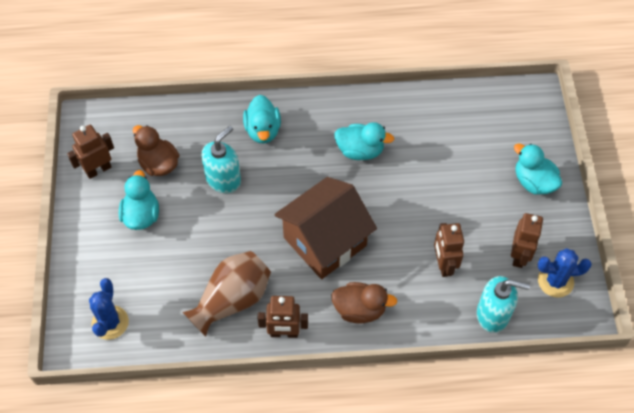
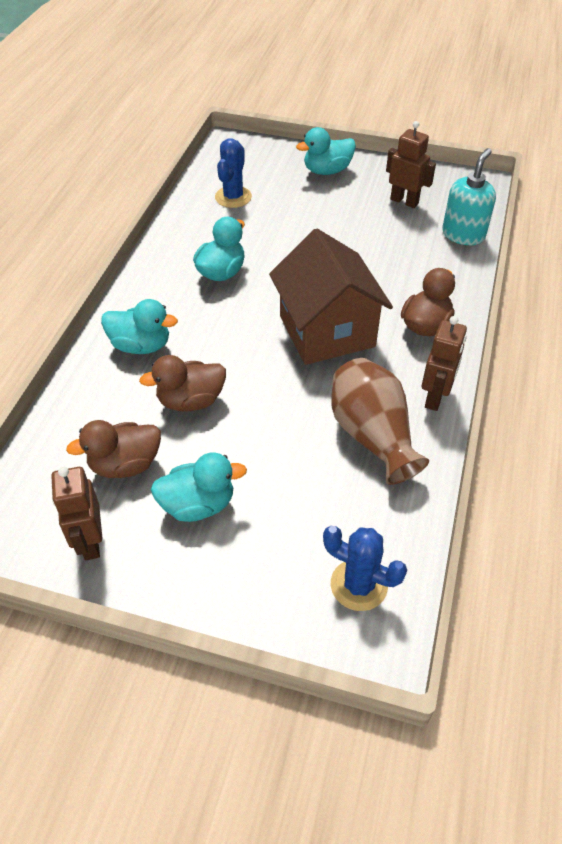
camera: 70 degrees left, 10 degrees down
(141, 215) = (198, 504): turquoise duck -> turquoise duck turned 150 degrees clockwise
(223, 179) = (191, 401): turquoise soap dispenser -> brown duck
(444, 265) = (394, 251): brown robot -> none
(555, 281) = (440, 188): blue cactus -> blue cactus (233, 197)

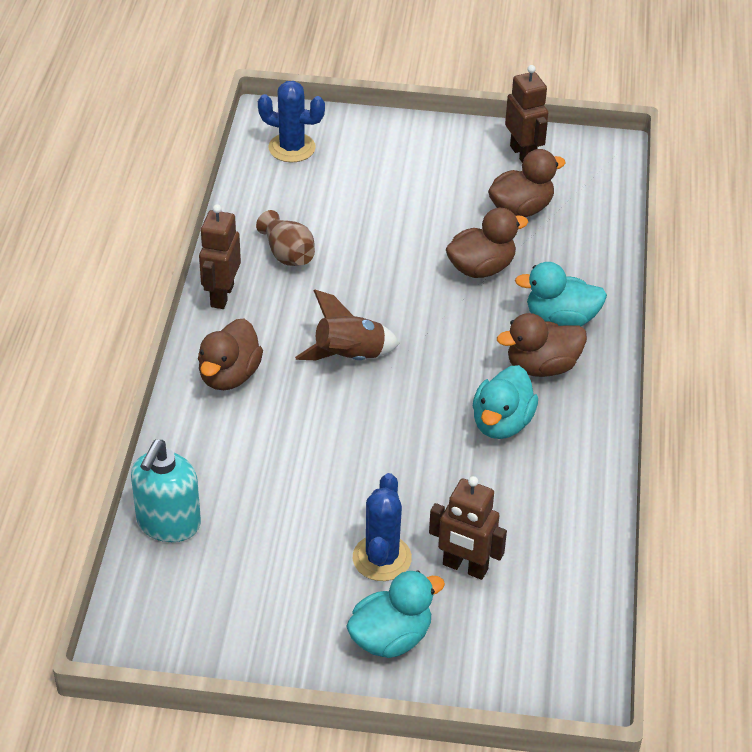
camera: 170 degrees right, 5 degrees down
(174, 309) = (542, 366): none -> brown duck
(198, 504) = (441, 186): turquoise duck -> none
(233, 197) = (530, 560): blue cactus -> blue cactus (382, 558)
(327, 331) = (349, 357): brown house -> brown rocket
(372, 435) = (287, 254): brown vase -> brown vase, size x0.59
(404, 201) = (257, 581): brown robot -> brown robot (465, 567)

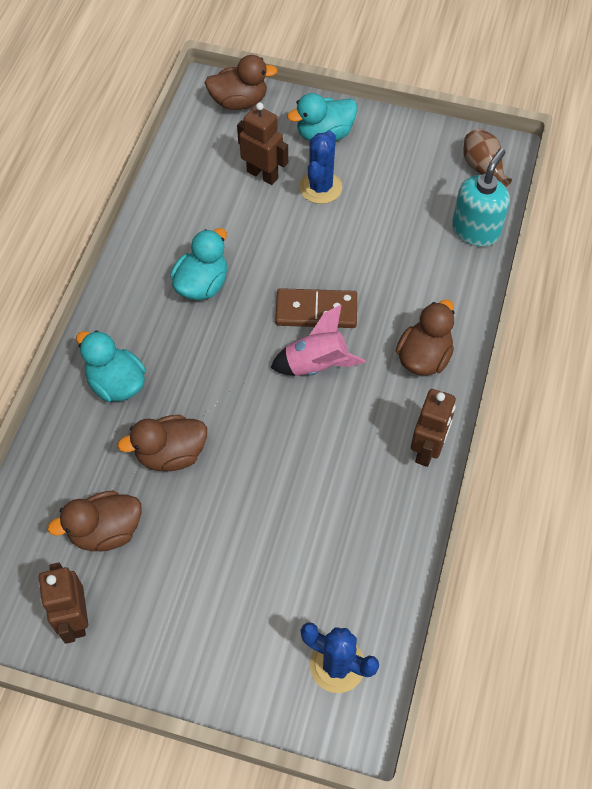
camera: 170 degrees left, 15 degrees up
(287, 254) = (359, 496): brown vase -> brown vase (483, 169)
(349, 357) = (316, 365): brown rocket -> pink rocket
(359, 409) = (316, 311): none -> brown domino
(542, 366) = (151, 335): brown duck -> brown duck (239, 101)
(560, 319) = (116, 383): turquoise duck -> turquoise duck turned 150 degrees counterclockwise

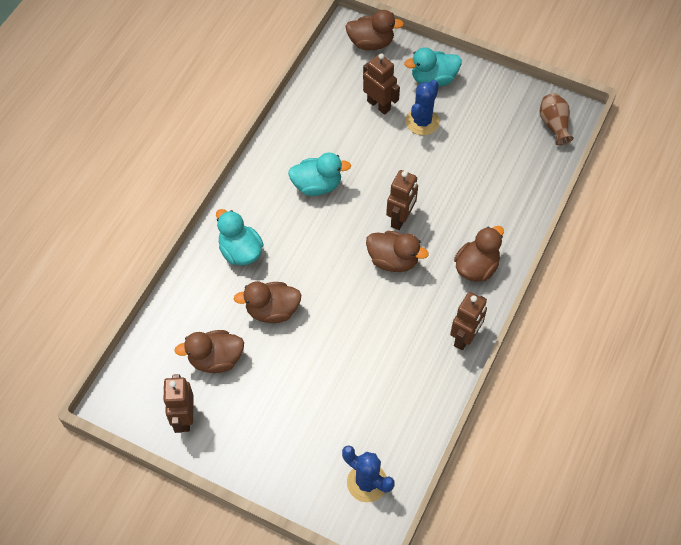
camera: 10 degrees right, 0 degrees up
(202, 284) = (317, 185): turquoise duck -> turquoise duck turned 45 degrees clockwise
(316, 311) = (400, 219): brown domino -> brown robot
(316, 365) = (393, 260): pink rocket -> brown duck
(475, 230) = (537, 174): turquoise soap dispenser -> none

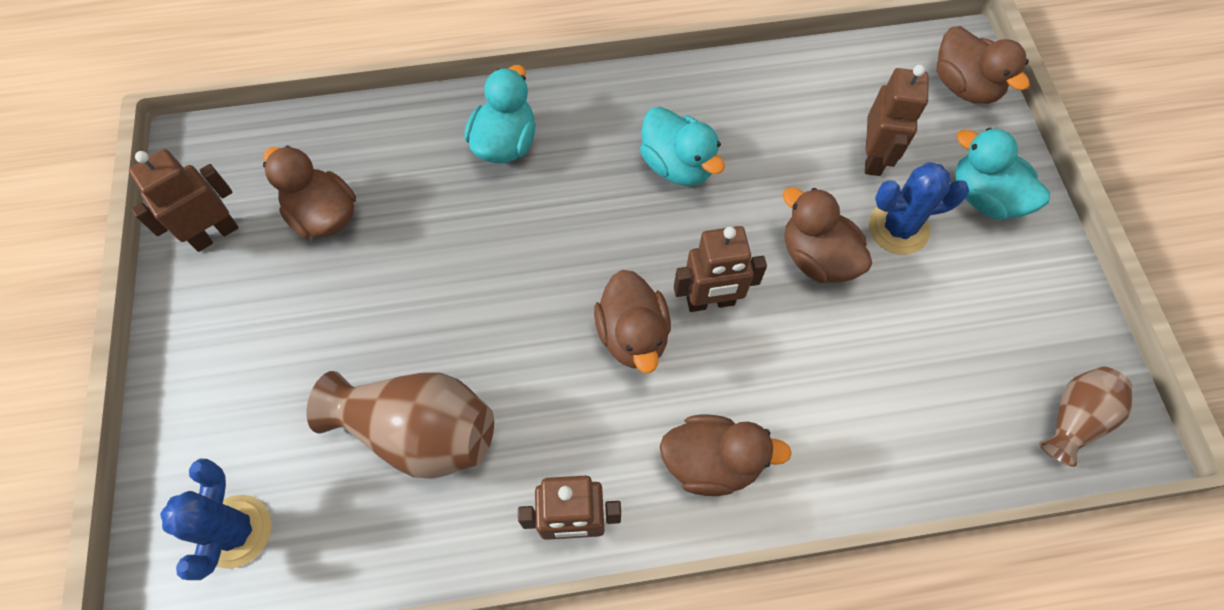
camera: 55 degrees right, 5 degrees up
(272, 310) = (441, 234): brown duck -> brown duck (817, 257)
(374, 377) = (419, 432): none -> brown vase

